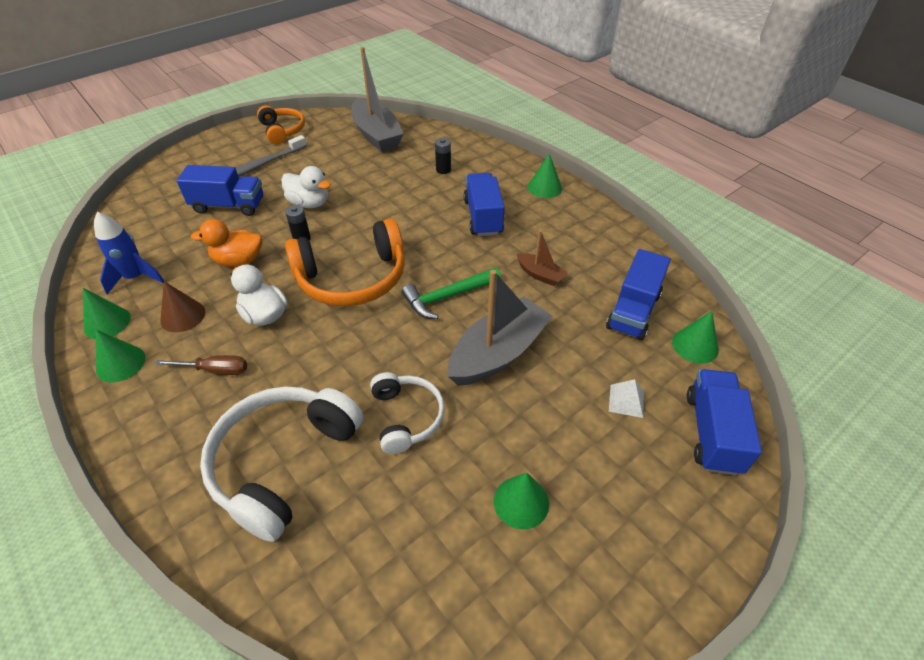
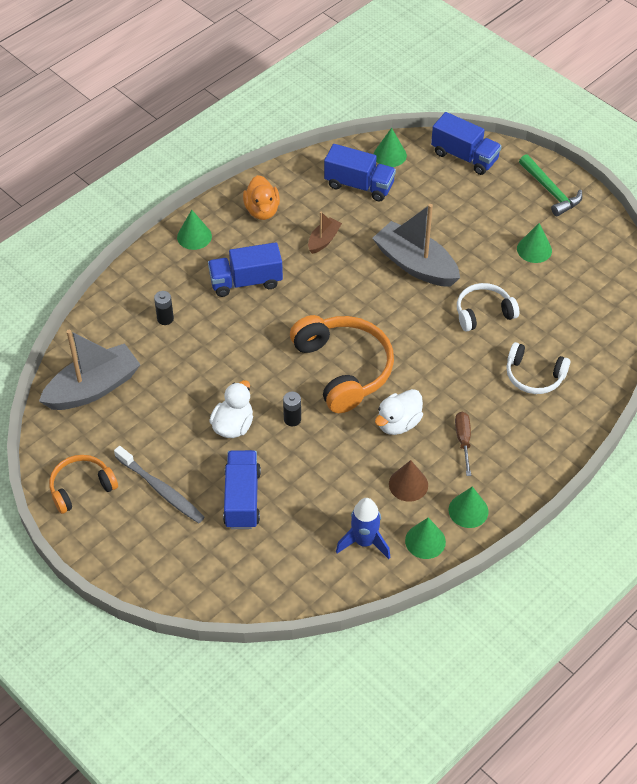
camera: 95 degrees left, 5 degrees up
(239, 261) = (330, 463): orange duck -> orange duck (262, 210)
(283, 462) = (534, 376): white headphones -> white headphones, size x0.58
(448, 296) = (358, 299): green hammer -> green hammer (550, 191)
(626, 400) = (447, 195): white pyramid -> none
(712, 432) = (464, 156): blue truck -> blue truck turned 150 degrees counterclockwise

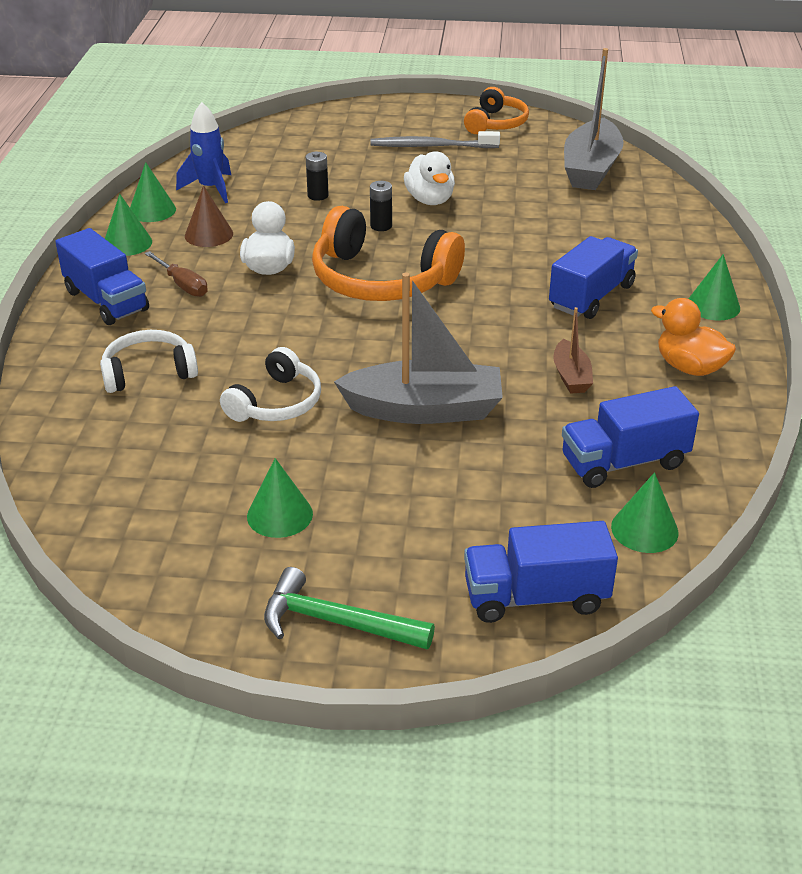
camera: 140 degrees right, 15 degrees down
(165, 319) = (616, 234): black battery -> black battery (318, 196)
(242, 499) = (355, 168): blue truck -> blue truck (106, 301)

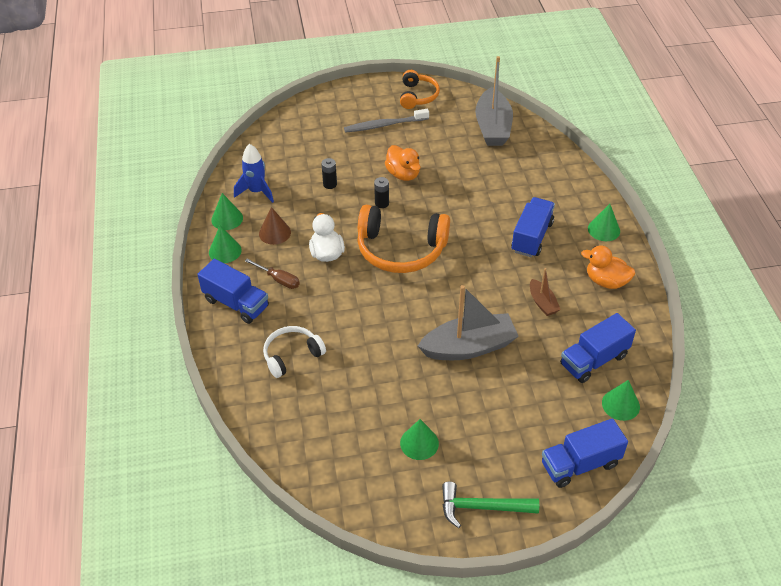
camera: 15 degrees left, 10 degrees up
(276, 403) = (380, 361): white headphones -> none
(430, 200) = (403, 174): white duck -> orange duck

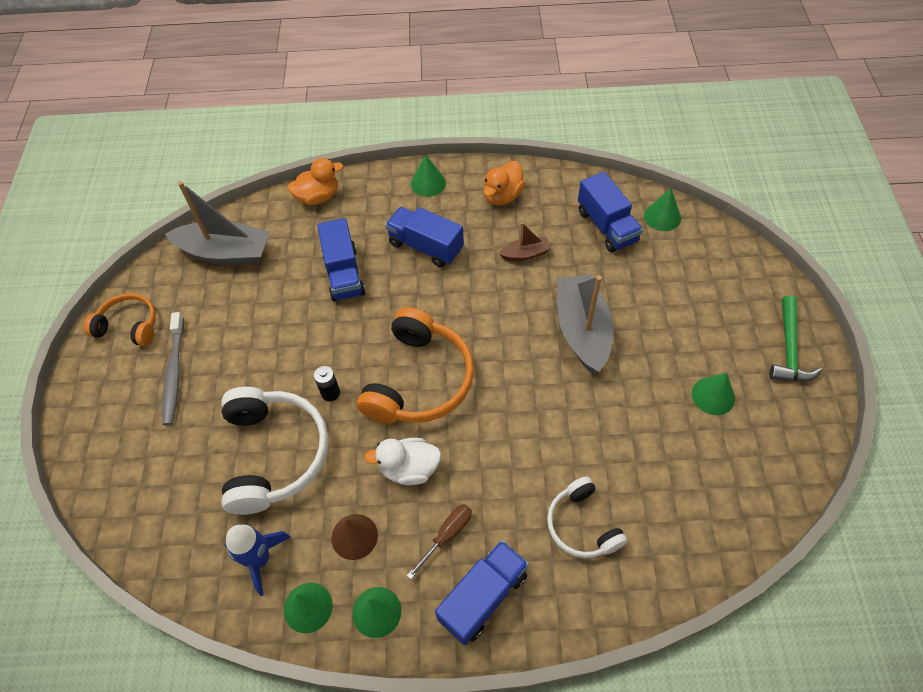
camera: 80 degrees left, 10 degrees up
(330, 184) = (274, 454): black battery -> white headphones
(403, 174) = (282, 362): orange duck -> orange duck (318, 197)
(580, 464) = (732, 261): blue truck -> blue truck (344, 273)

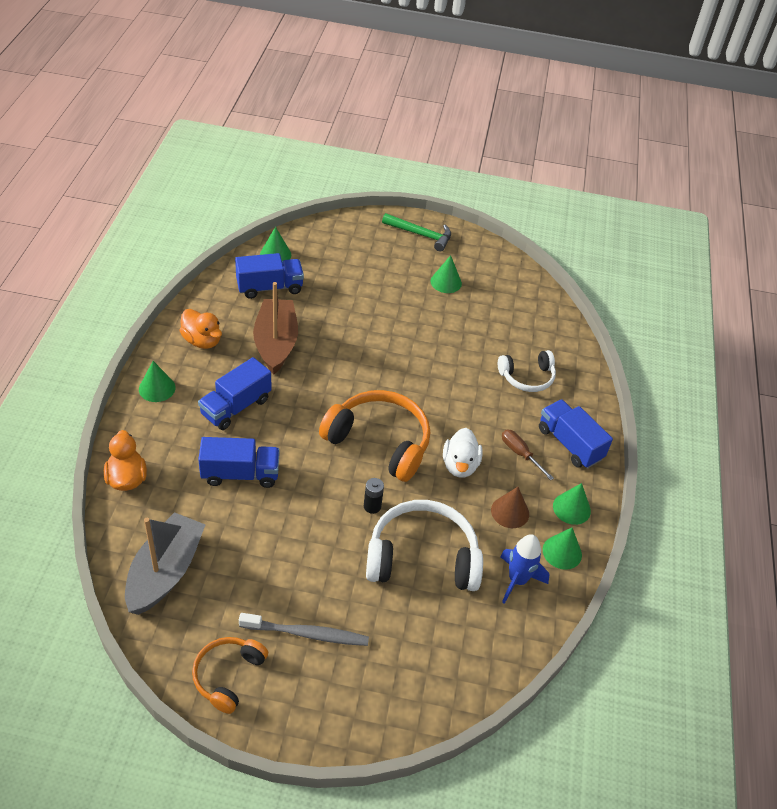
camera: 85 degrees left, 10 degrees down
(525, 254) = (276, 343): brown boat -> brown boat, size x2.02
(582, 330) = (367, 331): grey boat -> none

